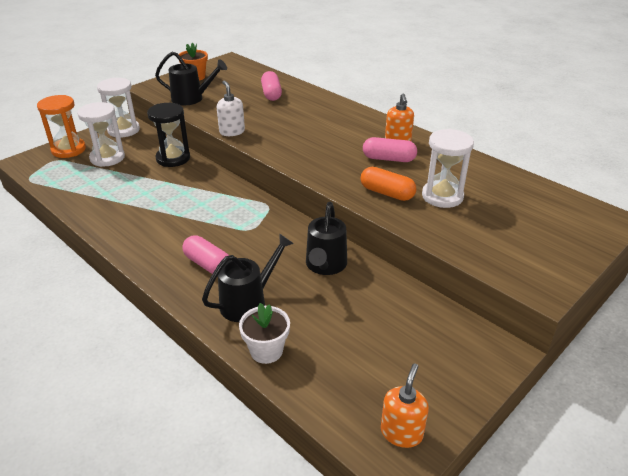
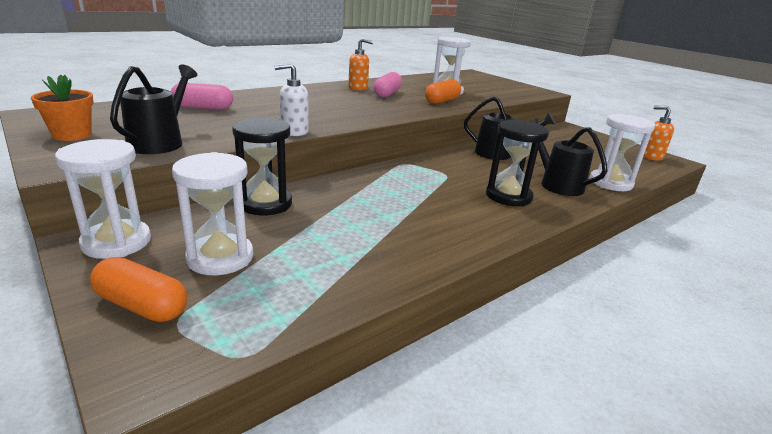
camera: 85 degrees left, 10 degrees down
(68, 150) = (142, 305): orange hourglass -> orange capsule
(208, 264) = (508, 196): pink capsule -> black hourglass
(266, 351) = (610, 183): white flower pot -> white hourglass

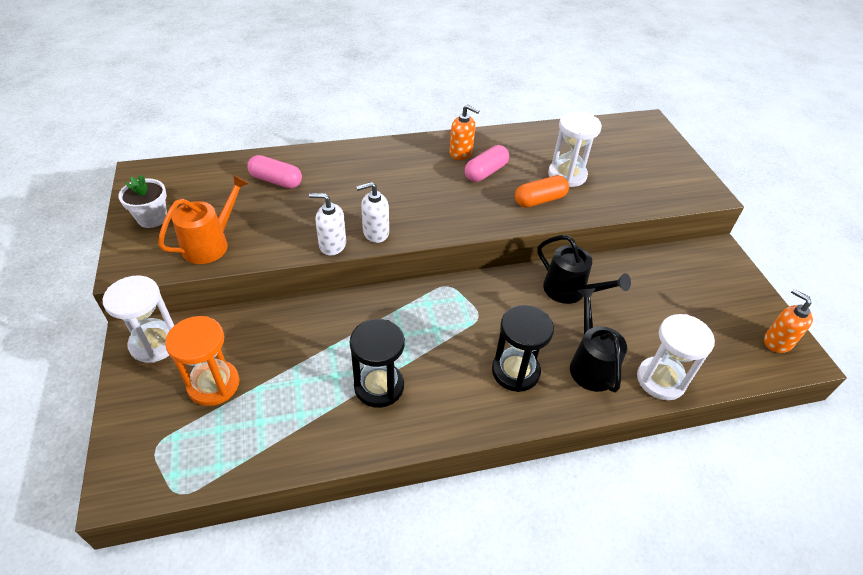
camera: 25 degrees right, 20 degrees up
(72, 135) = (152, 218): orange flower pot -> white flower pot
(142, 305) = (143, 421): orange capsule -> none
(160, 142) = (211, 244): black watering can -> orange watering can
(220, 257) = (213, 384): white hourglass -> orange hourglass
(265, 204) = (281, 322): black hourglass -> black hourglass (379, 386)
(328, 123) = (375, 233): none -> white soap dispenser

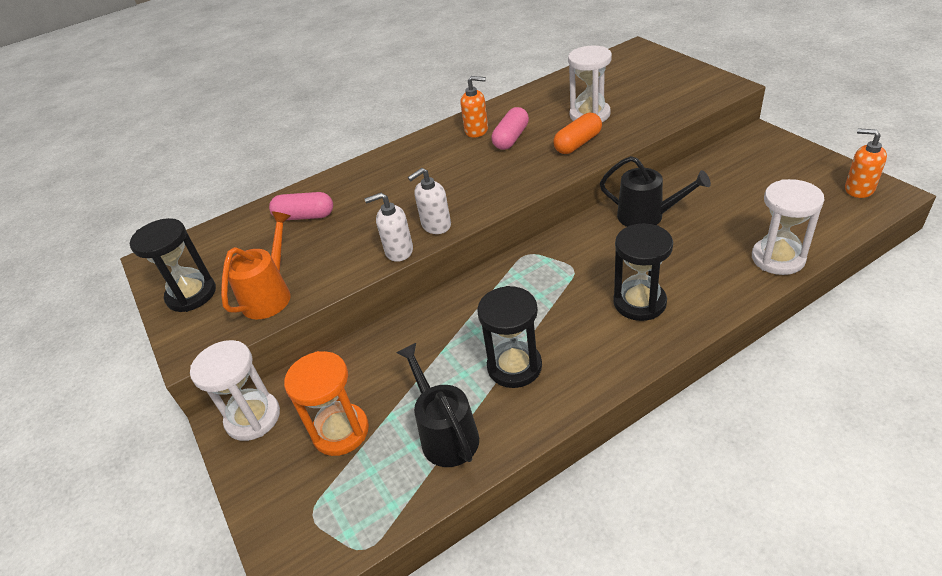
camera: 10 degrees left, 5 degrees down
(152, 218) = (191, 294): white flower pot -> black hourglass
(590, 364) = (705, 270): black watering can -> black watering can (445, 433)

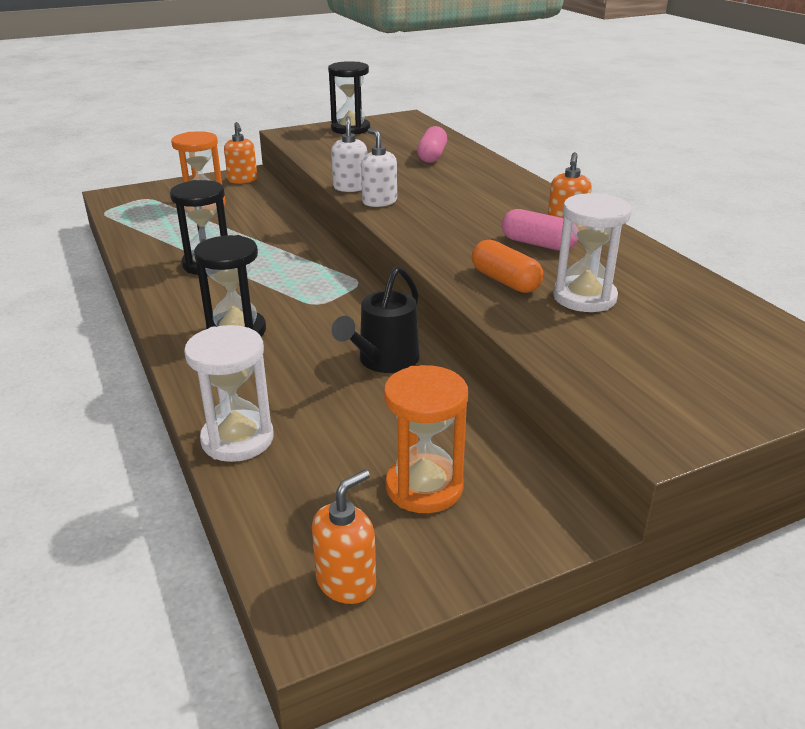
camera: 90 degrees right, 10 degrees down
(253, 418) = (242, 180): white hourglass -> orange soap dispenser
(270, 295) = (329, 149): orange watering can -> none
(445, 433) = (166, 236): black watering can -> none
(769, 179) = (424, 487): none -> orange hourglass

